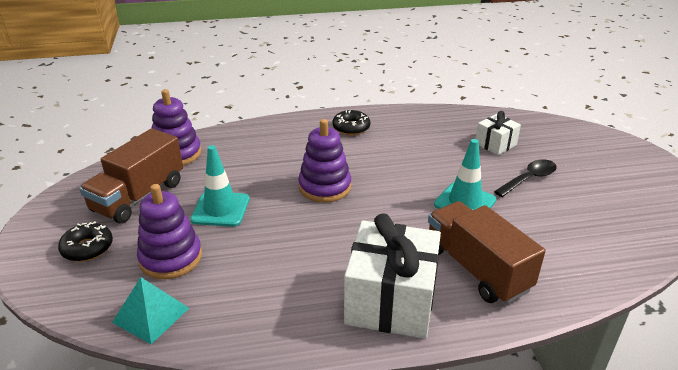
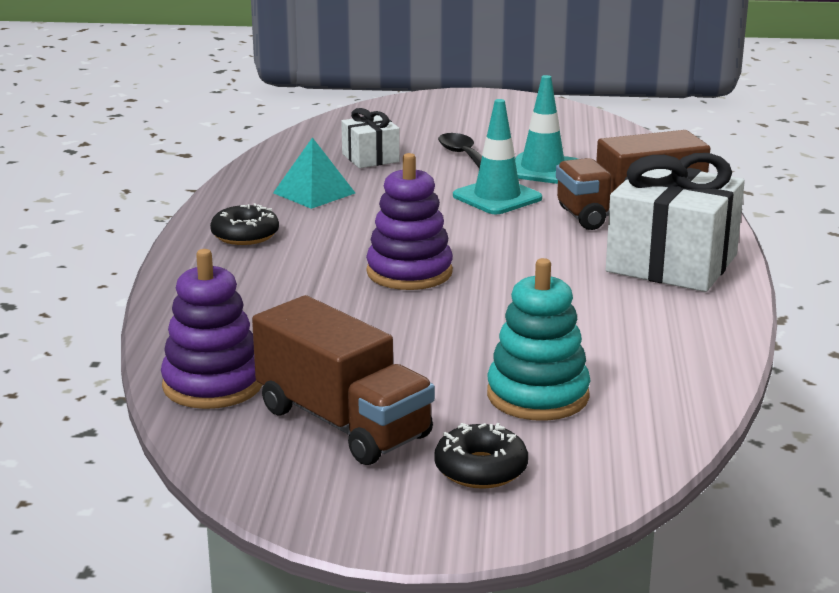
camera: 75 degrees left, 10 degrees down
(151, 315) = (662, 412): turquoise pyramid -> turquoise pyramid (314, 193)
(171, 258) = (538, 395): purple stacking toy -> turquoise stacking toy
(220, 209) = (426, 352): turquoise traffic cone -> turquoise traffic cone (542, 169)

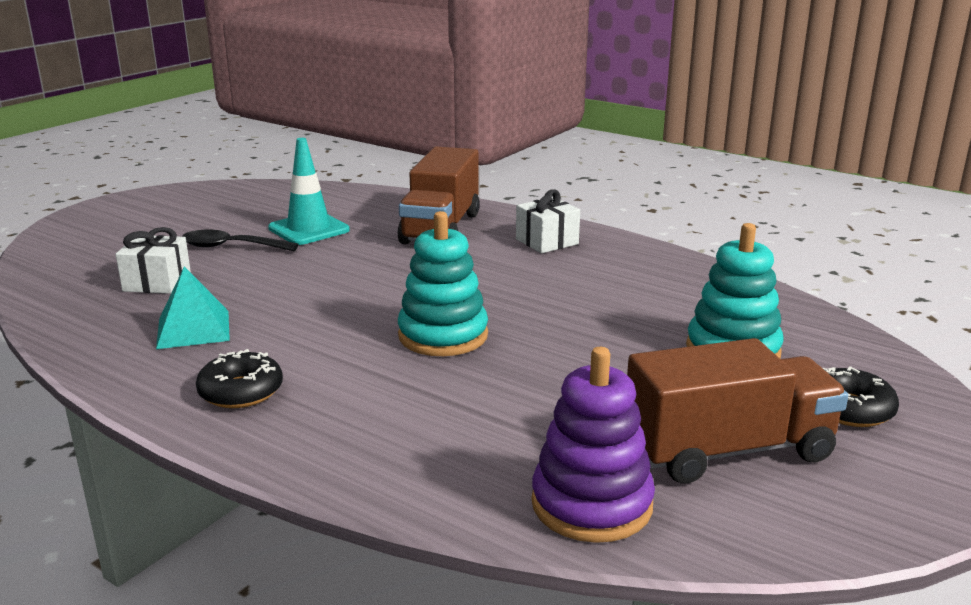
camera: 60 degrees left, 0 degrees up
(409, 272) = (443, 335): purple stacking toy -> turquoise stacking toy
(497, 197) = (337, 259): turquoise traffic cone -> none
(671, 263) = (547, 241): white gift -> white gift, size x0.52

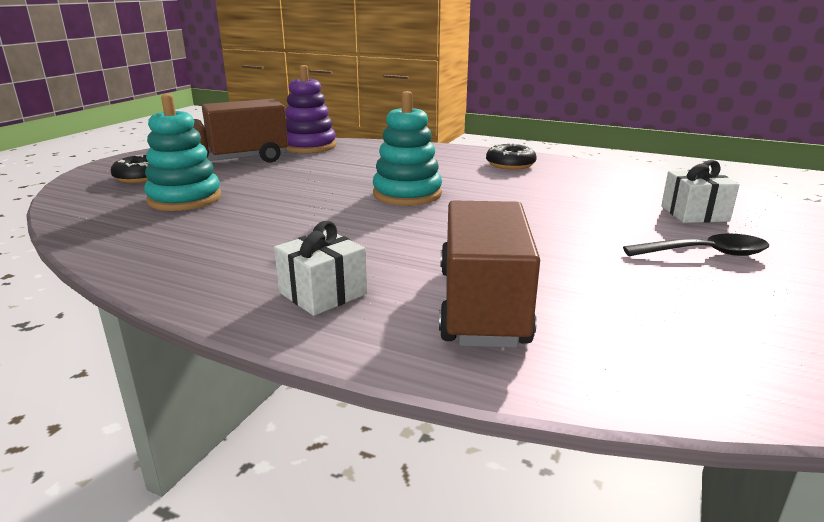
camera: 170 degrees right, 0 degrees up
(193, 329) = (594, 187): turquoise pyramid -> none
(309, 229) = (660, 287): turquoise traffic cone -> none

